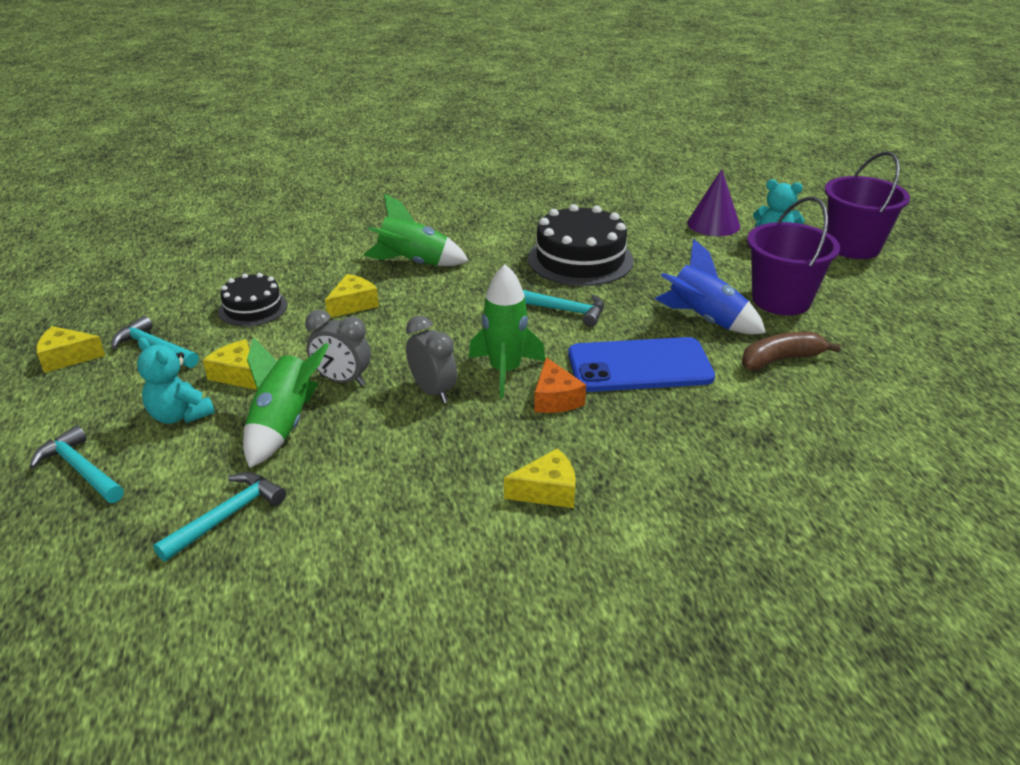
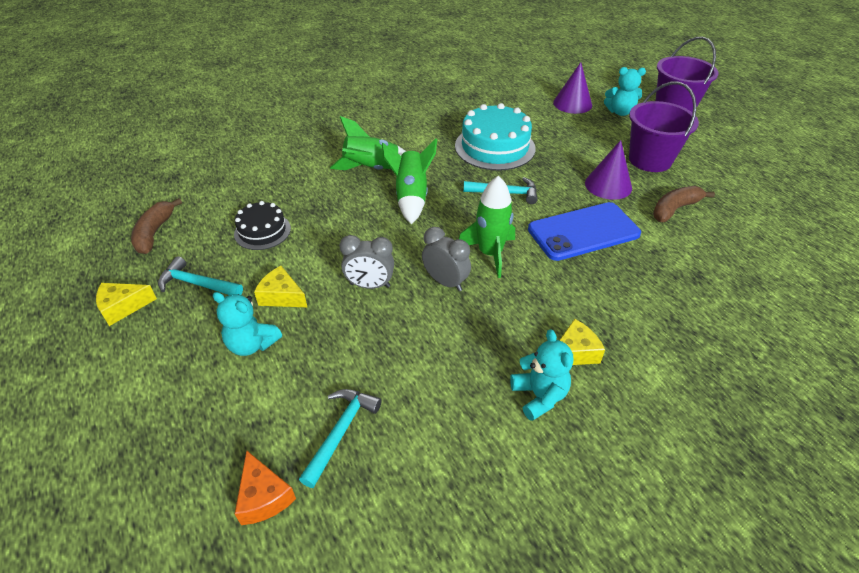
camera: 15 degrees left, 10 degrees up
(80, 469) = (191, 415): turquoise hammer -> none
(137, 292) = (155, 233): none -> brown banana
(283, 426) = (344, 336): green rocket -> green rocket (411, 197)
(353, 304) = (343, 214): yellow cheese -> none
(476, 527) = (539, 396): none -> turquoise teddy bear
(555, 399) = (538, 271): orange cheese -> orange cheese (264, 496)
(580, 259) = (495, 147): black cake -> turquoise cake
(705, 320) = (608, 185): blue rocket -> purple cone

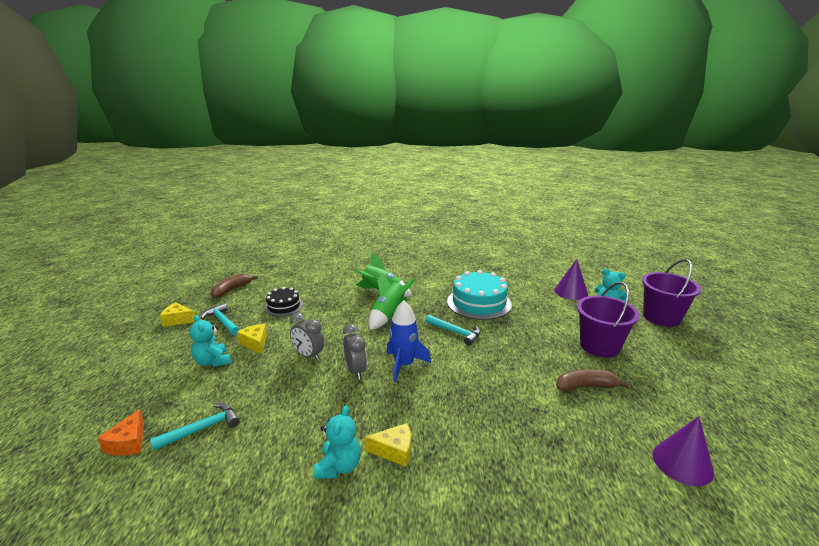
camera: 30 degrees right, 20 degrees down
(490, 253) = (404, 365): green rocket -> blue rocket
(583, 232) = (489, 375): blue phone -> none
(608, 185) = (543, 352): purple cone -> purple cone (682, 463)

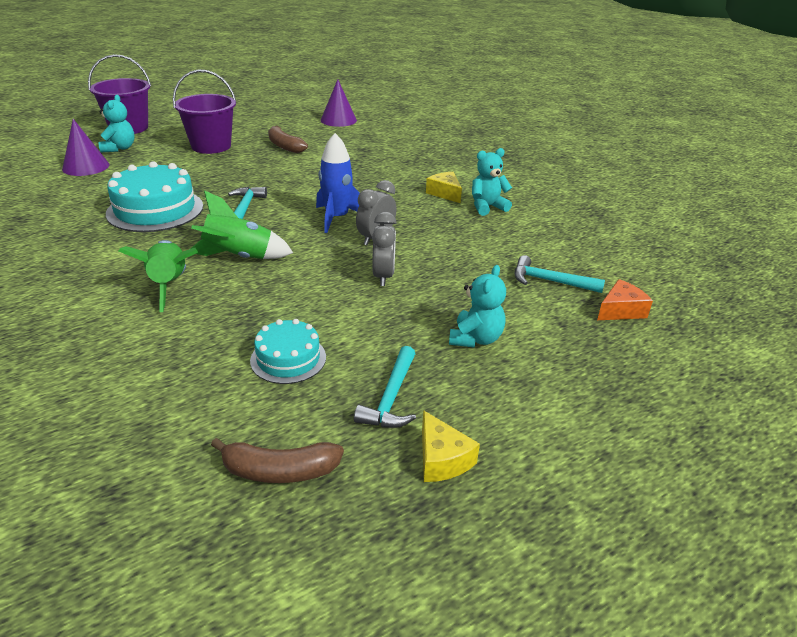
camera: 125 degrees left, 10 degrees up
(255, 343) = (405, 328): yellow cheese -> none
(283, 306) = (288, 358): black cake -> turquoise cake

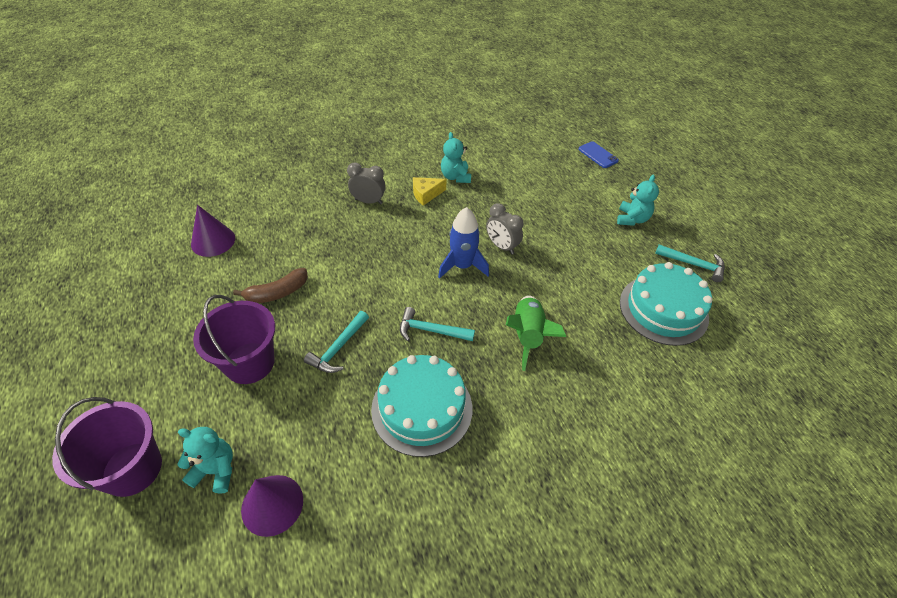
camera: 80 degrees left, 15 degrees up
(169, 285) = (572, 384): green rocket -> none
(279, 471) = (763, 318): brown banana -> none
(288, 358) = (663, 309): turquoise cake -> turquoise cake, size x1.72
(383, 276) = (559, 250): grey clock -> grey clock (368, 201)
(442, 459) = (737, 252): yellow cheese -> none
(475, 339) = (632, 219): turquoise teddy bear -> turquoise teddy bear turned 75 degrees clockwise
(550, 281) = (565, 173): turquoise hammer -> turquoise hammer (338, 348)
(620, 310) = (598, 155): orange cheese -> blue phone

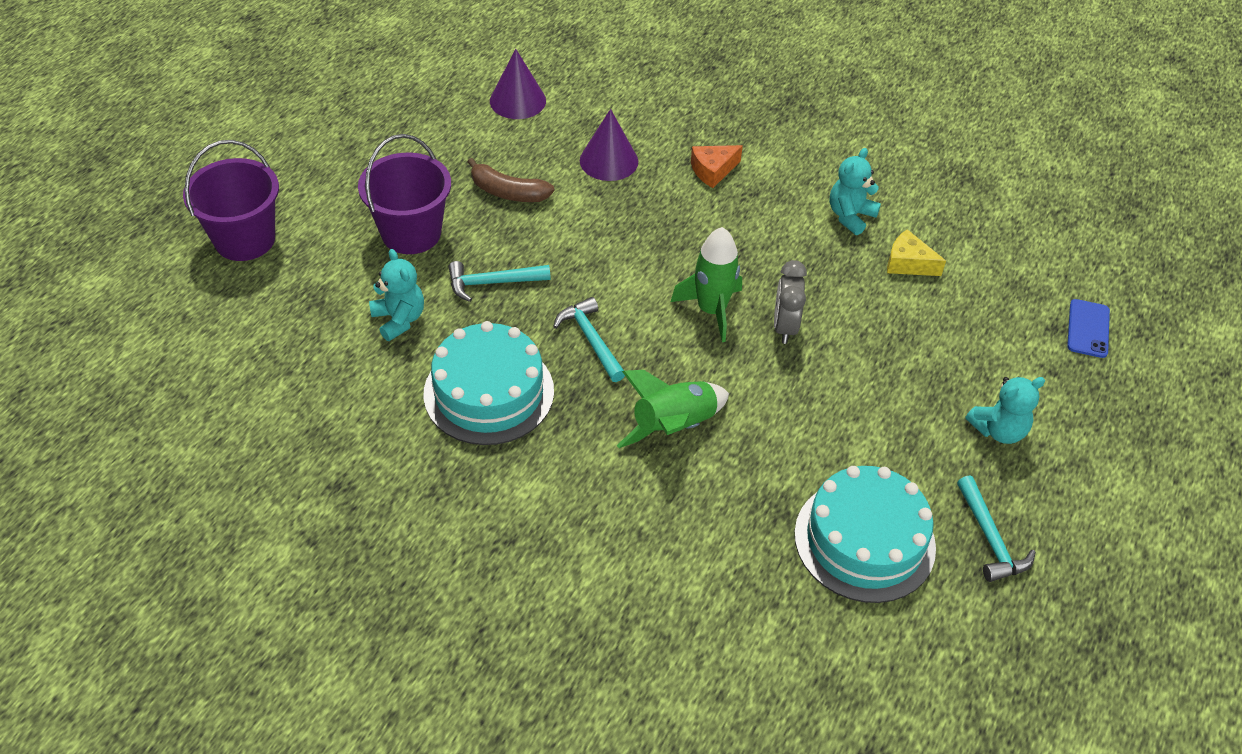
camera: 50 degrees right, 0 degrees up
(216, 470) = (290, 291): turquoise teddy bear -> turquoise teddy bear (399, 319)
(272, 504) = (294, 351): purple cone -> purple cone (609, 161)
(368, 201) = (713, 171): grey clock -> orange cheese
(426, 194) = (786, 210): yellow cheese -> yellow cheese (908, 263)
(462, 266) = (711, 310): blue rocket -> green rocket

